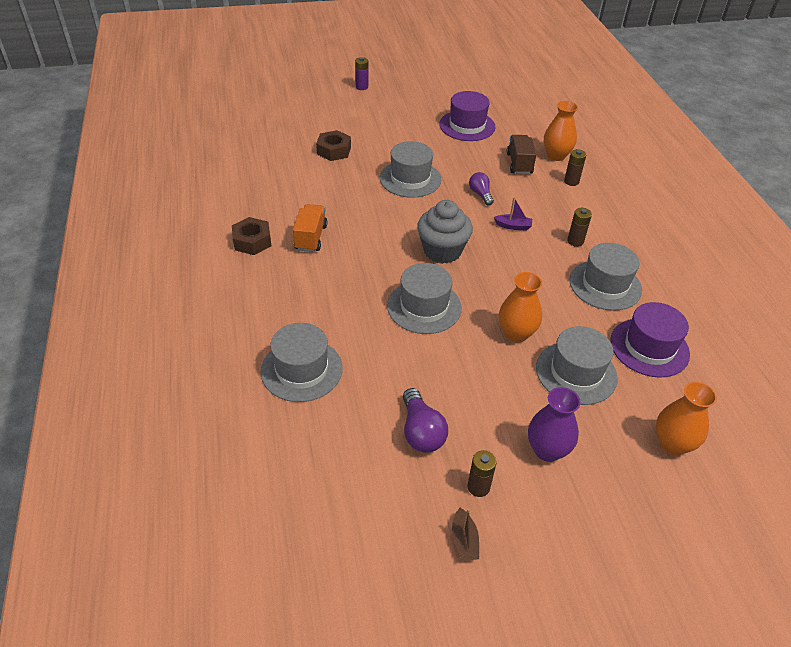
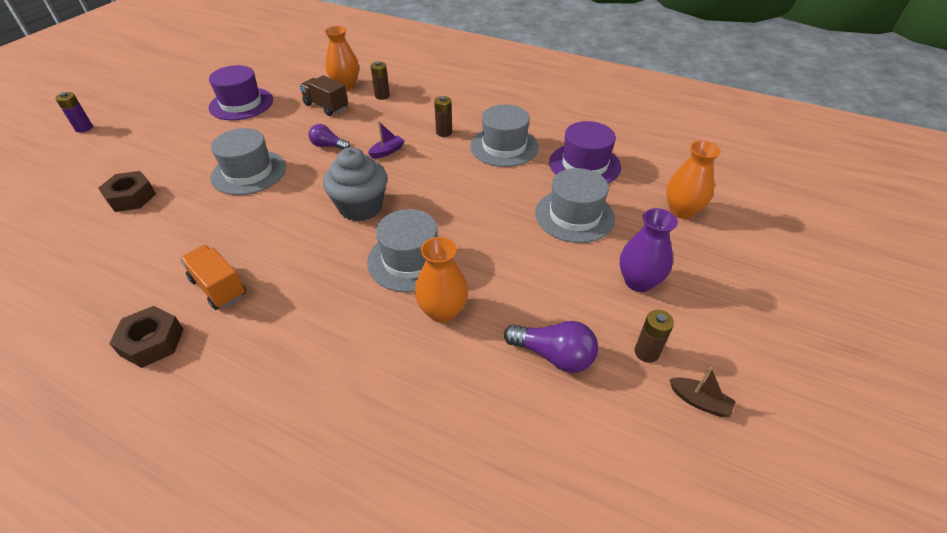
camera: 50 degrees left, 0 degrees up
(301, 369) = (386, 410): grey hat -> none
(516, 333) = (502, 222): orange vase -> orange vase (442, 311)

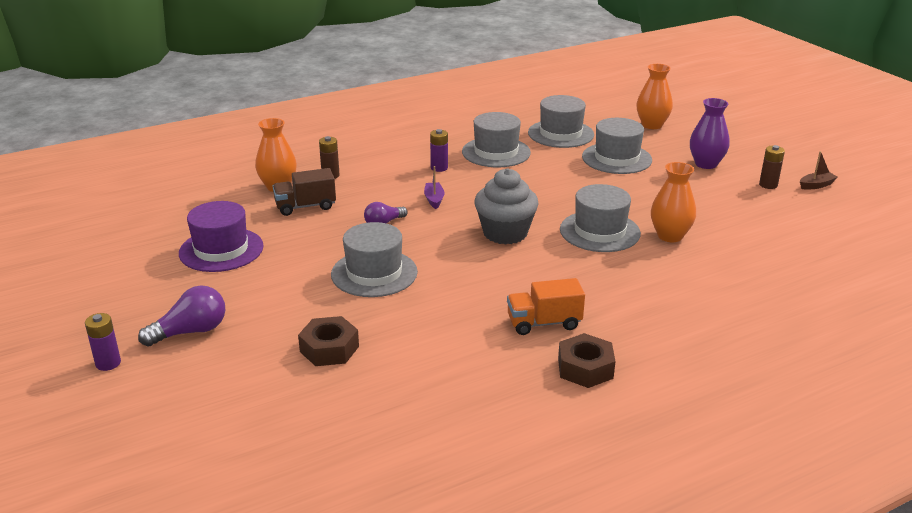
camera: 55 degrees left, 15 degrees down
(444, 132) = (439, 168): brown battery -> purple battery
(553, 355) = (746, 212): purple light bulb -> purple light bulb (190, 332)
(584, 165) = (560, 134): purple hat -> grey hat

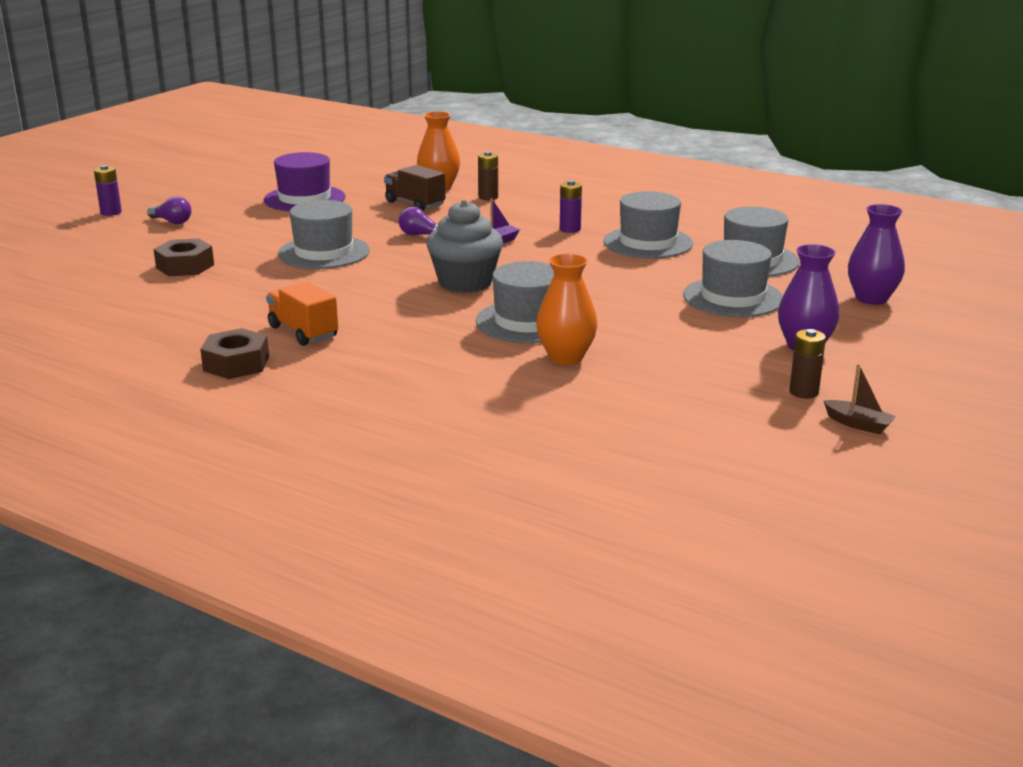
camera: 60 degrees right, 5 degrees down
(190, 332) = (172, 222): purple light bulb -> purple light bulb, size x0.66
(652, 125) = (871, 298): orange vase -> purple vase

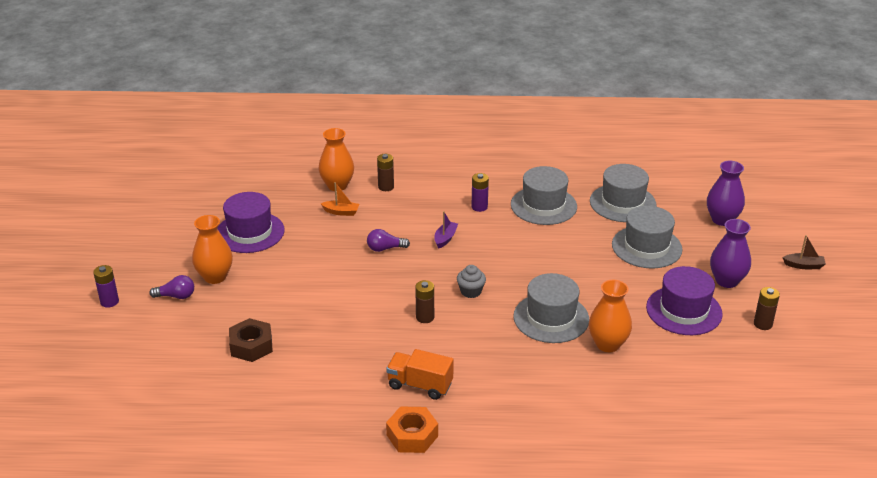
camera: 30 degrees left, 10 degrees up
(226, 218) = (215, 277): none -> orange vase
(236, 364) = (412, 435): brown nut -> orange nut
(324, 252) = (337, 293): grey hat -> none
(386, 288) = (425, 317): none -> brown battery
(415, 204) = (341, 212): brown truck -> orange boat
(465, 283) = (471, 291): grey cupcake -> grey cupcake, size x0.51
(707, 355) = (684, 310): none -> purple hat
(858, 424) = (812, 341): brown boat -> brown boat (803, 265)

